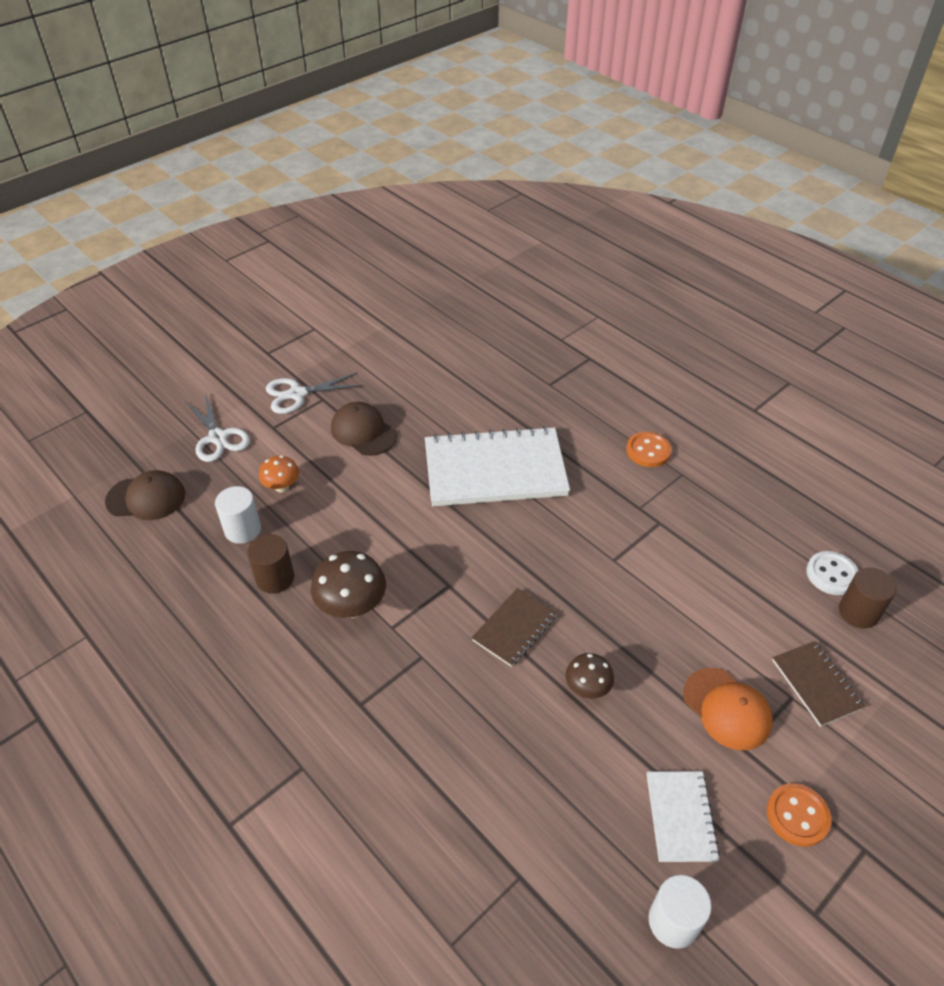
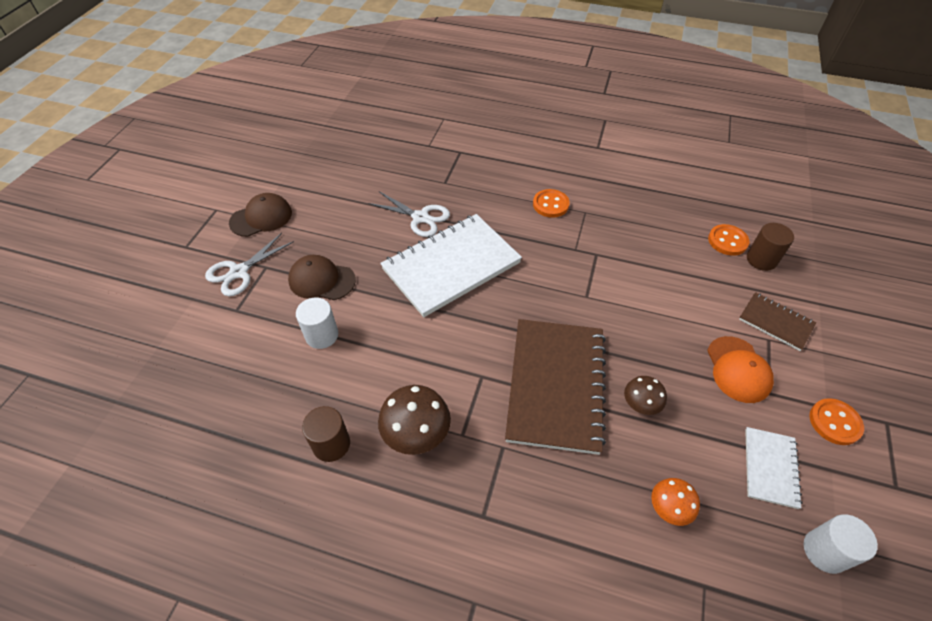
camera: 30 degrees left, 5 degrees up
(146, 498) = (152, 430): brown cap -> brown cap (261, 217)
(218, 437) = (188, 341): white scissors -> white scissors (420, 217)
(243, 530) = (270, 415): white cylinder -> white cylinder (322, 335)
(282, 487) = (281, 359): orange mushroom -> orange mushroom (668, 508)
(514, 628) = (556, 385): brown notebook -> brown notebook, size x2.04
(680, 817) = (770, 468): white notebook -> white notebook turned 45 degrees clockwise
(727, 709) = (738, 369): orange cap -> orange cap turned 60 degrees clockwise
(831, 574) = (727, 241): white button -> orange button

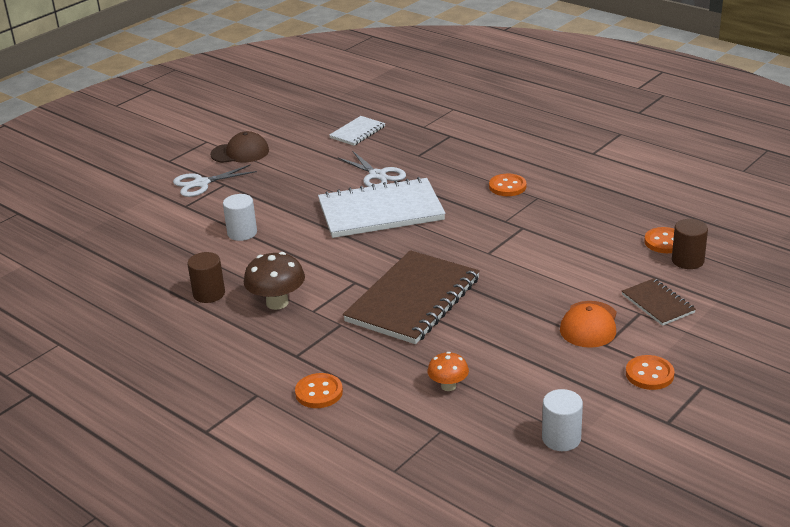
camera: 25 degrees right, 20 degrees down
(321, 280) = (264, 200): brown cap -> none
(542, 571) = (319, 392): none -> orange button
(640, 405) = (477, 326): brown mushroom -> none
(770, 468) = (560, 385): white notebook -> white notebook (357, 132)

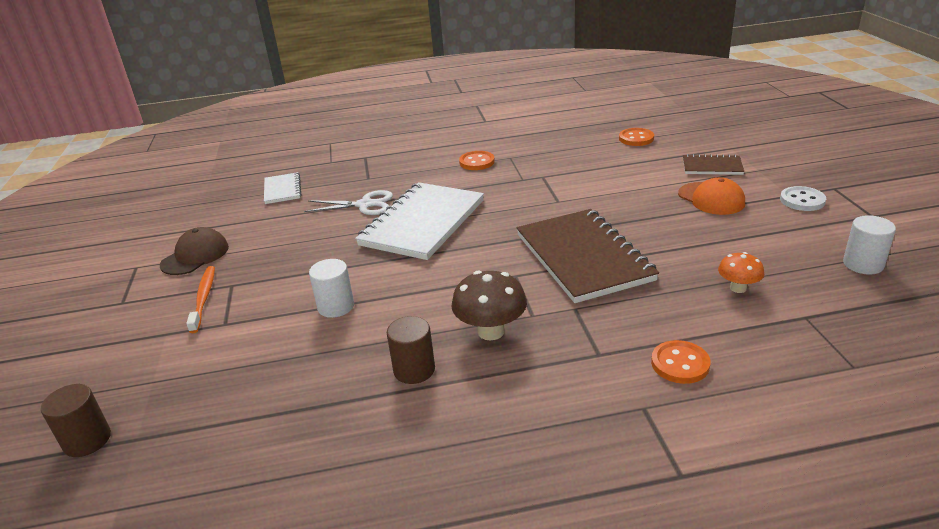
camera: 50 degrees left, 0 degrees up
(201, 183) = (204, 298): white scissors -> orange toothbrush
(649, 374) = (802, 200): orange button -> white button
(687, 261) = (669, 140): brown cylinder -> brown cylinder (87, 440)

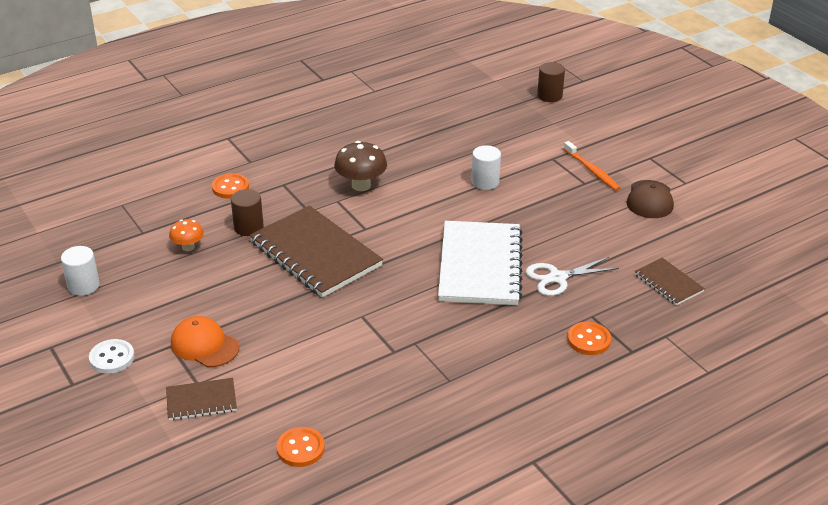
camera: 155 degrees right, 5 degrees up
(282, 190) = (668, 283): white notebook -> brown notebook
(414, 370) = (396, 156): brown cylinder -> brown cylinder (248, 227)
(477, 162) = (485, 364): orange button -> orange button (588, 340)

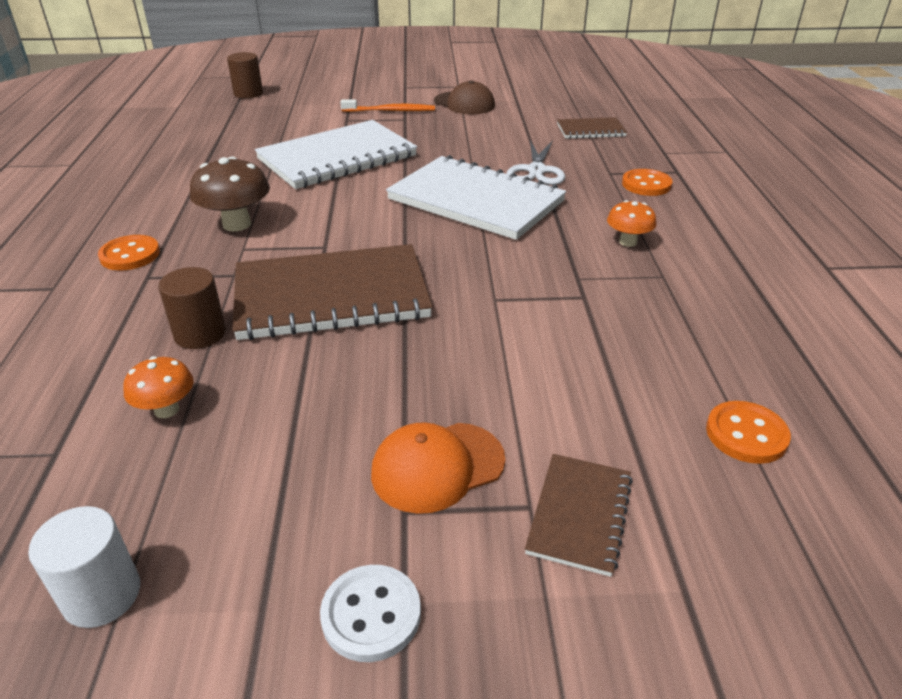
camera: 60 degrees left, 0 degrees up
(230, 187) = (83, 323): orange button -> orange button (130, 255)
(483, 353) = (628, 242): none -> orange mushroom
(485, 182) = (337, 158): white cylinder -> white notebook

